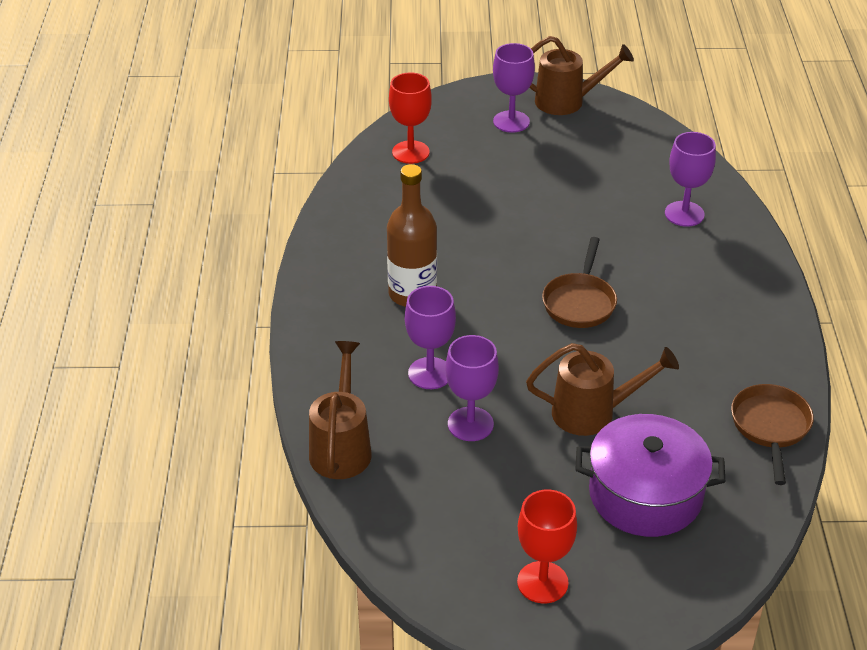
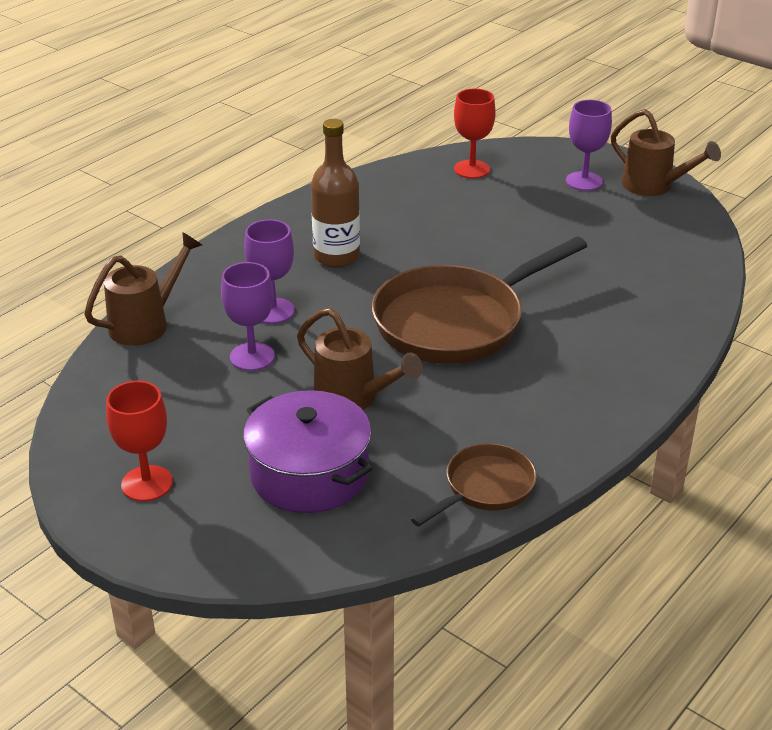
camera: 40 degrees right, 5 degrees down
(580, 302) = (456, 322): brown pan -> brown pan, size x1.94
(684, 214) = (641, 304): purple goblet -> none

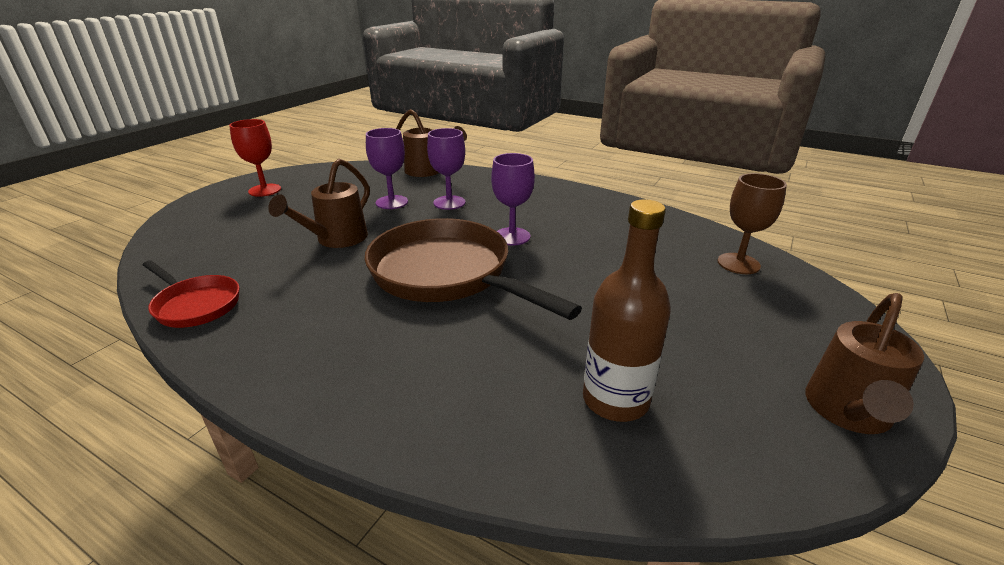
camera: 80 degrees right, 5 degrees down
(309, 474) = (251, 233): purple pot -> none
(336, 256) = (533, 216): brown bottle -> brown bottle (615, 400)
(472, 169) = (738, 263): red goblet -> brown goblet
(485, 488) = (195, 305): brown pan -> red pan
(584, 181) = (791, 342): purple goblet -> purple goblet (512, 236)

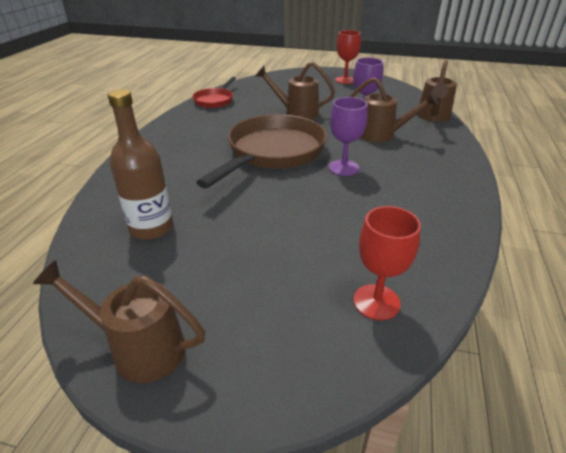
camera: 75 degrees right, 5 degrees up
(449, 203) = (381, 135): purple goblet -> brown watering can
(738, 263) = (376, 302): brown goblet -> red goblet

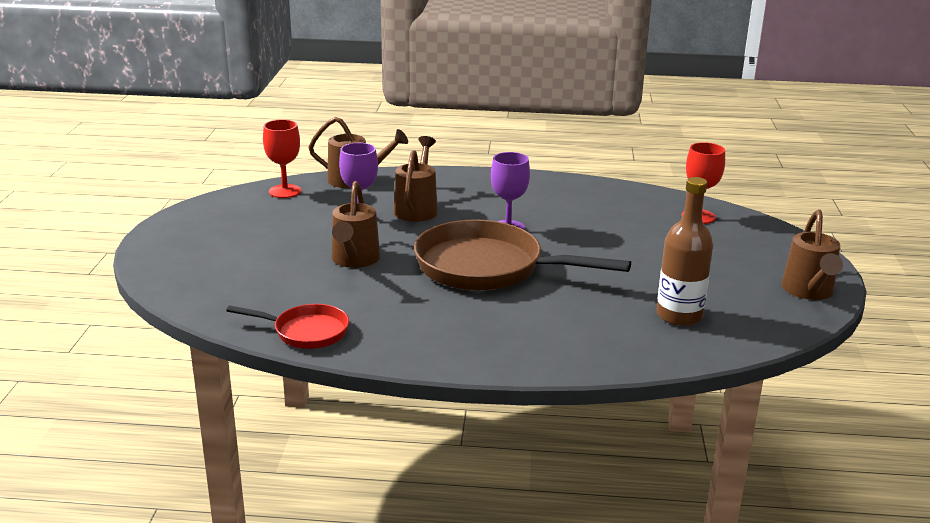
camera: 100 degrees left, 10 degrees down
(345, 80) = (205, 229): red goblet -> red goblet (285, 191)

